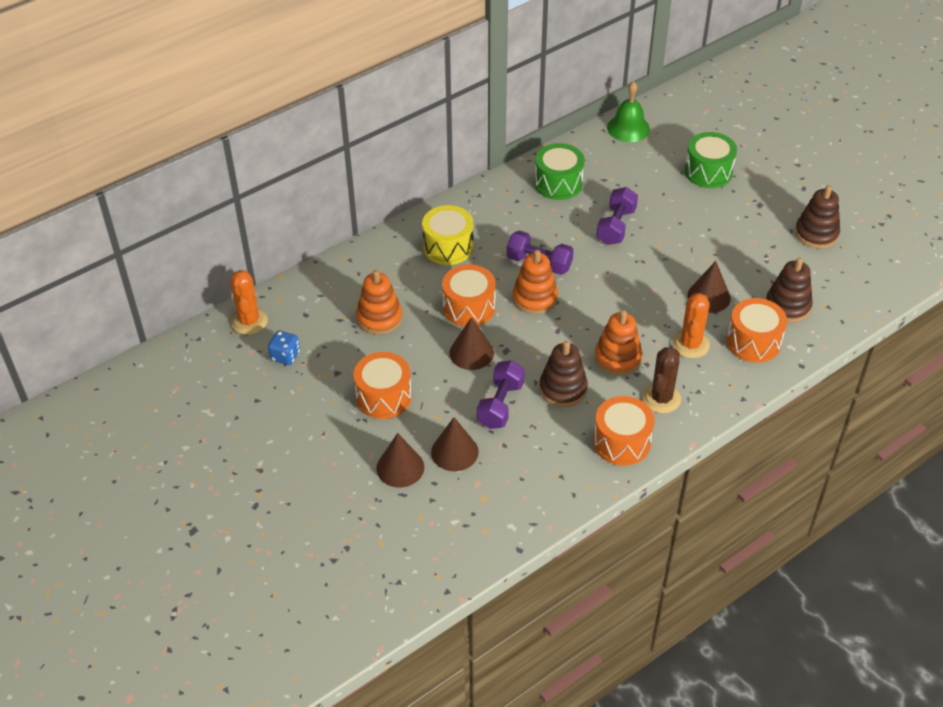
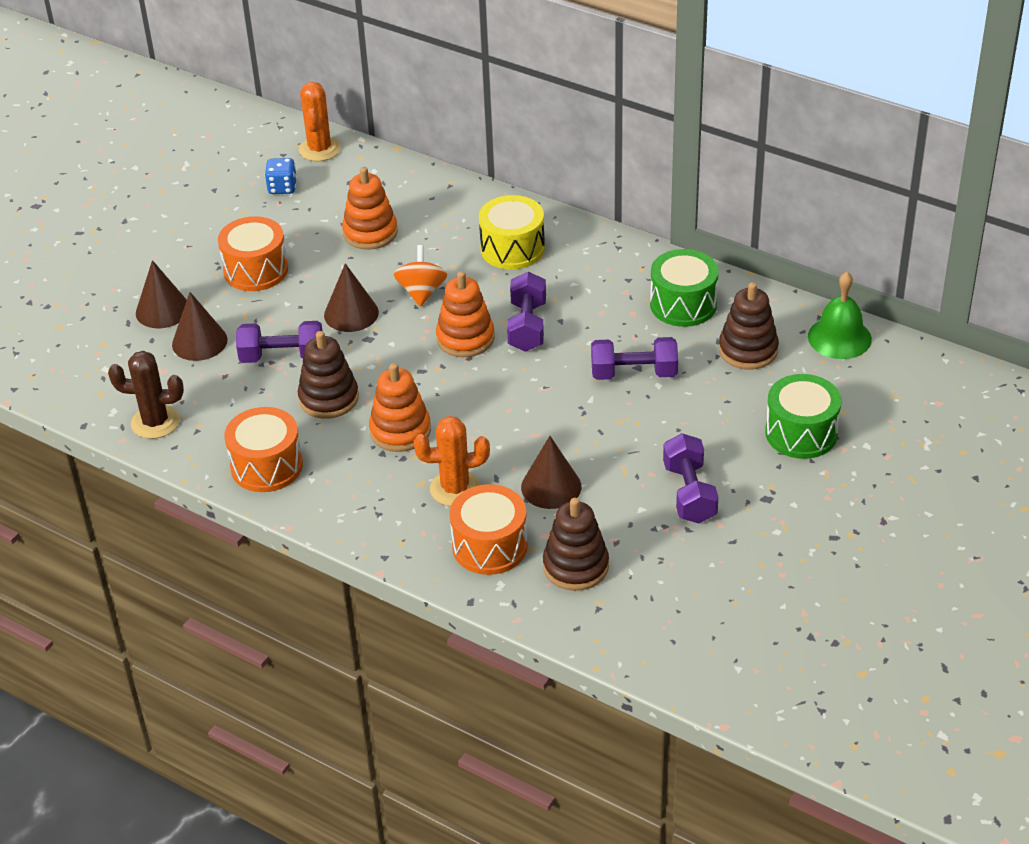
camera: 70 degrees right, 5 degrees down
(249, 321) = (319, 149): orange cactus -> orange cactus turned 60 degrees counterclockwise
(469, 307) = (421, 292): orange drum -> orange spinning top
(661, 398) = (351, 483): brown cactus -> brown cactus (155, 422)
(741, 235) = (689, 493): none -> purple dumbbell
(816, 234) = (741, 568): brown stacking toy -> brown stacking toy (748, 350)

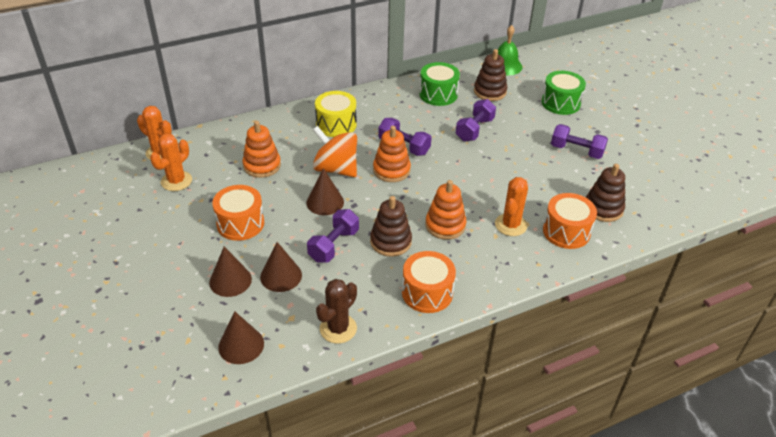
camera: 60 degrees left, 0 degrees up
(282, 188) = (176, 181): blue dice -> orange cactus
(421, 292) = (336, 169): orange spinning top -> orange spinning top, size x1.53
(551, 486) = (536, 191): brown cone -> brown cone (241, 345)

